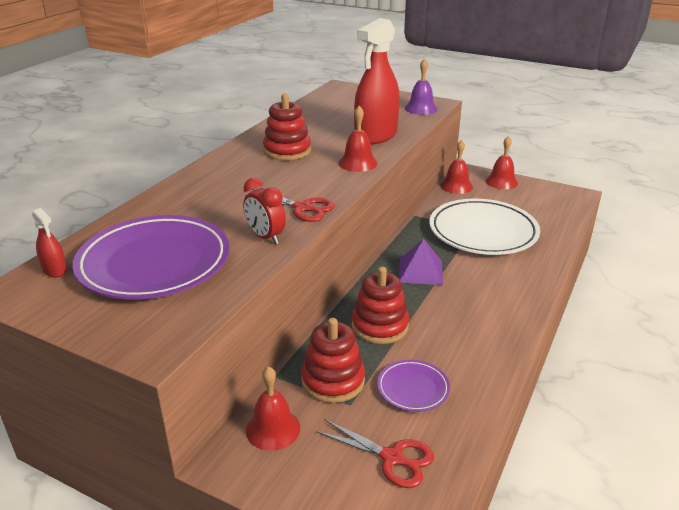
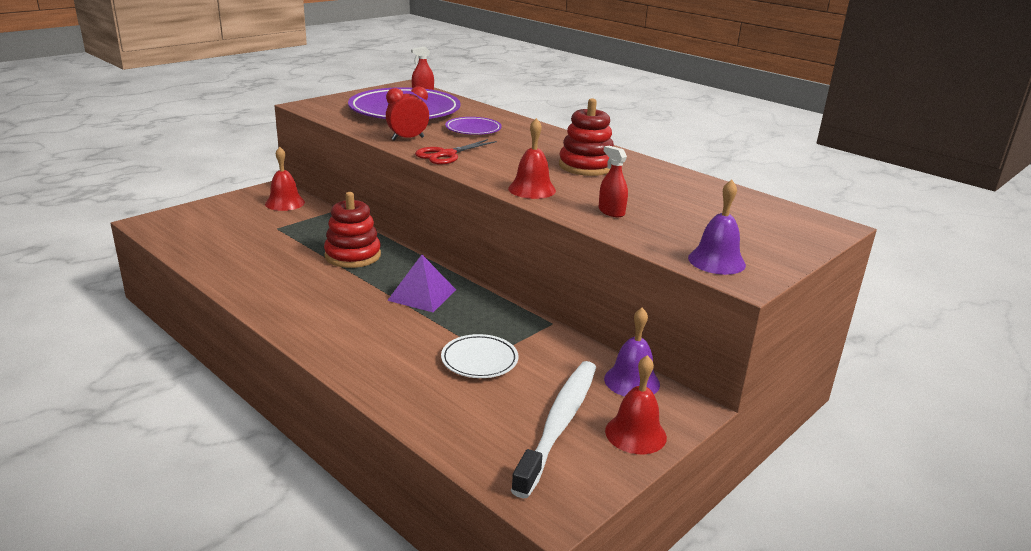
camera: 105 degrees right, 5 degrees down
(333, 380) = (307, 226): red stacking toy -> none
(376, 136) = (611, 212): red spray bottle -> red spray bottle, size x0.42
(392, 458) = (212, 231): red scissors -> none
(413, 388) = (264, 251): purple plate -> purple plate (473, 129)
(456, 186) = (632, 381): red bell -> purple bell
(483, 232) = (479, 360): white plate -> white plate, size x0.48
(516, 200) = (559, 424): none -> white toothbrush

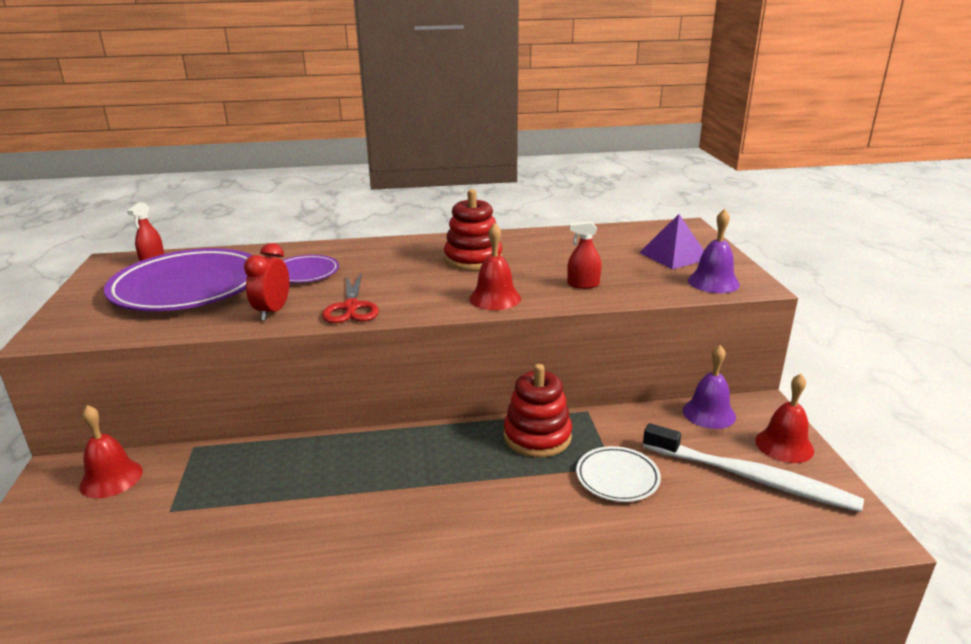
camera: 50 degrees left, 0 degrees up
(353, 255) = (322, 476): red stacking toy -> red stacking toy (537, 436)
(422, 295) = (463, 462): purple pyramid -> purple pyramid (673, 255)
(559, 424) = (750, 477): white toothbrush -> white toothbrush turned 150 degrees clockwise

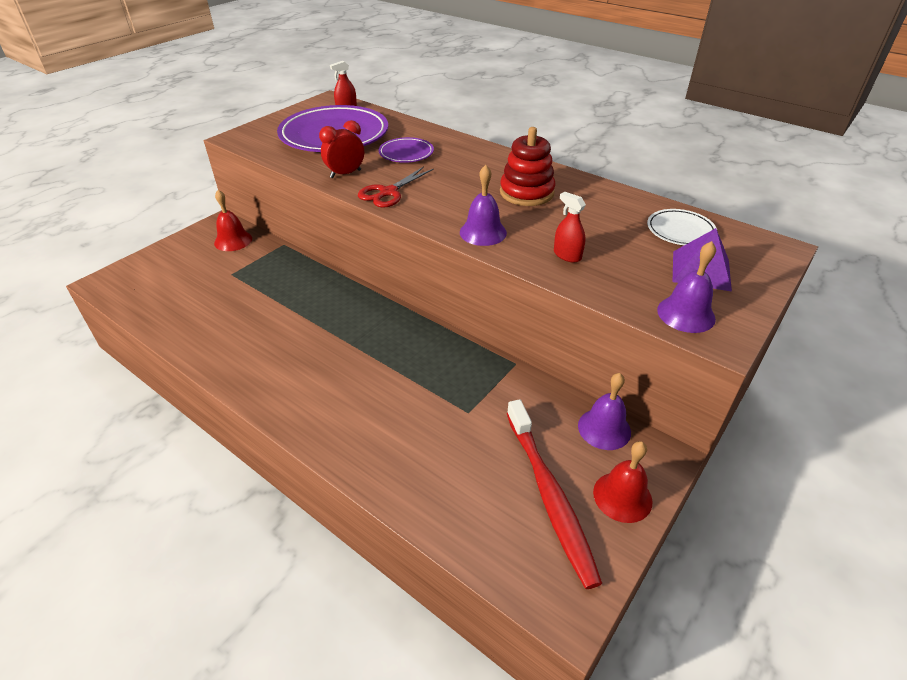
camera: 45 degrees right, 15 degrees up
(495, 298) = (483, 232): red bell -> purple bell
(537, 436) = (454, 358): red stacking toy -> none
(617, 477) = (458, 421): white plate -> white plate (680, 231)
(750, 477) = (549, 495): white toothbrush -> red toothbrush

